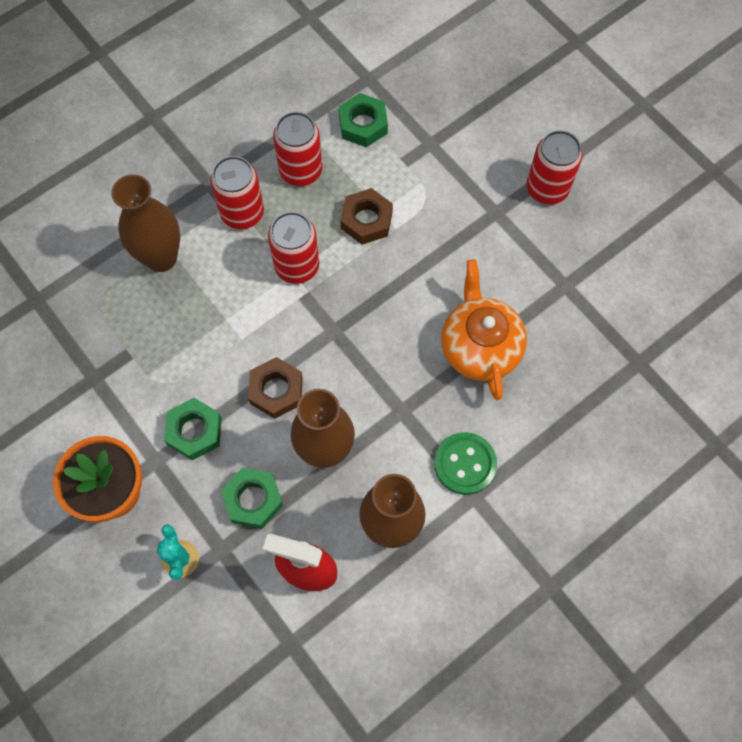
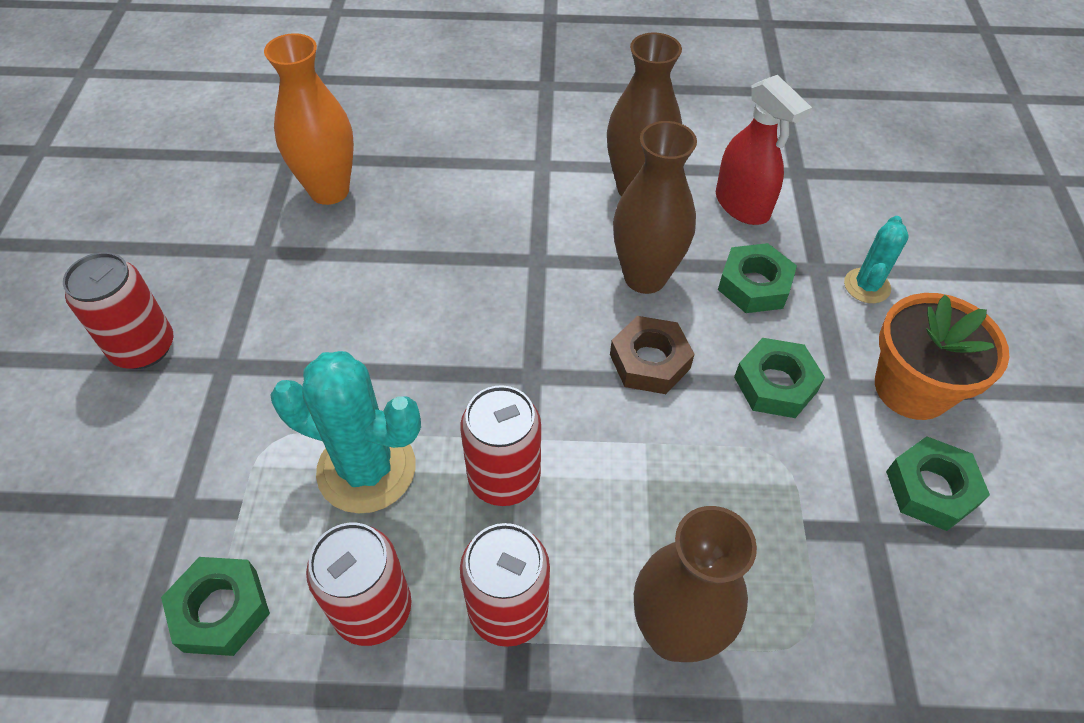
camera: 140 degrees left, 15 degrees down
(73, 427) = (931, 489): none -> green nut
(366, 220) = (366, 469): brown nut -> turquoise cactus
(465, 464) = (524, 187): green button -> none
(479, 347) = (404, 258): orange teapot -> none
(581, 358) = (329, 190): none -> orange vase

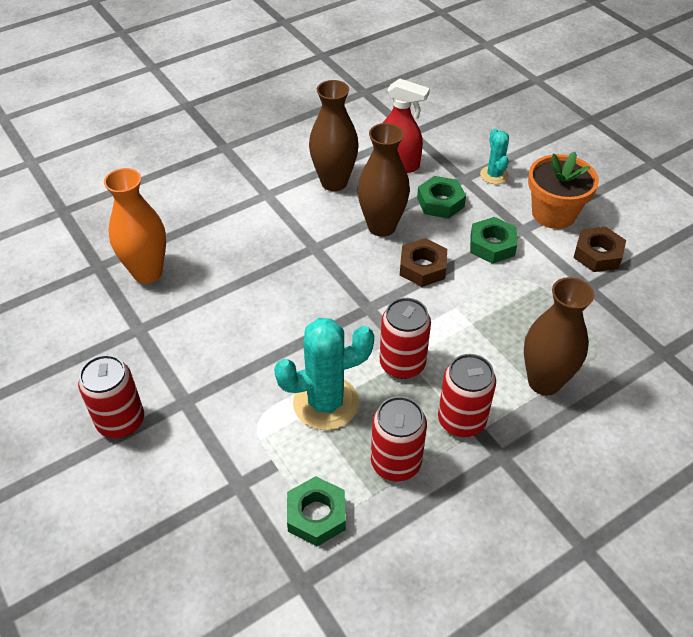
camera: 35 degrees left, 5 degrees down
(931, 489) = (597, 254): green nut -> brown nut

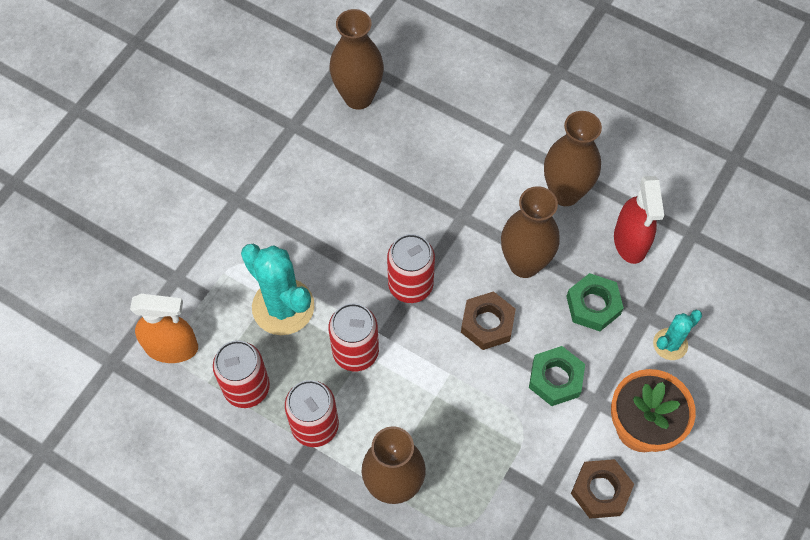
camera: 65 degrees right, 15 degrees up
(121, 421) = (196, 164): red can -> red can (410, 285)
(147, 272) = (358, 97): orange vase -> brown vase
(316, 515) = (172, 347): green nut -> orange spray bottle

